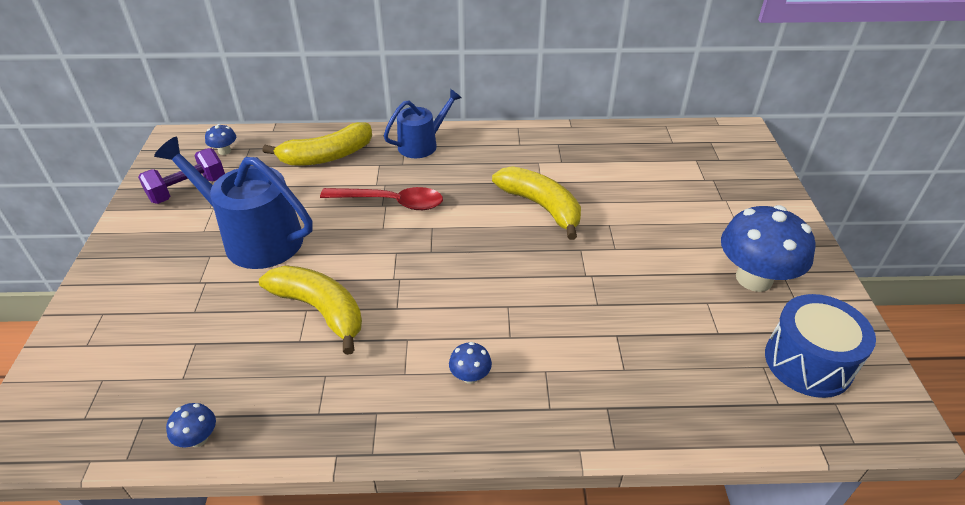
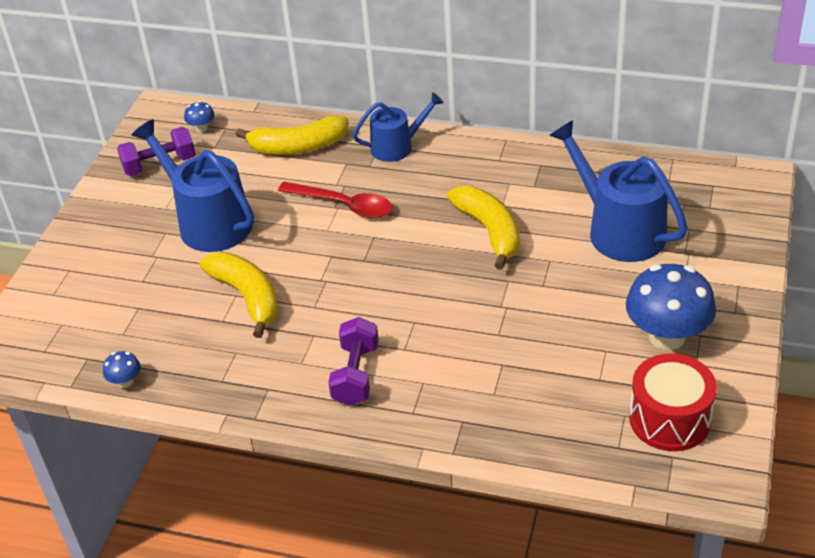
camera: 20 degrees right, 0 degrees up
(470, 376) = (356, 375): blue mushroom -> purple dumbbell
(656, 189) = (619, 230): none -> blue watering can
(808, 362) = (670, 419): blue drum -> red drum

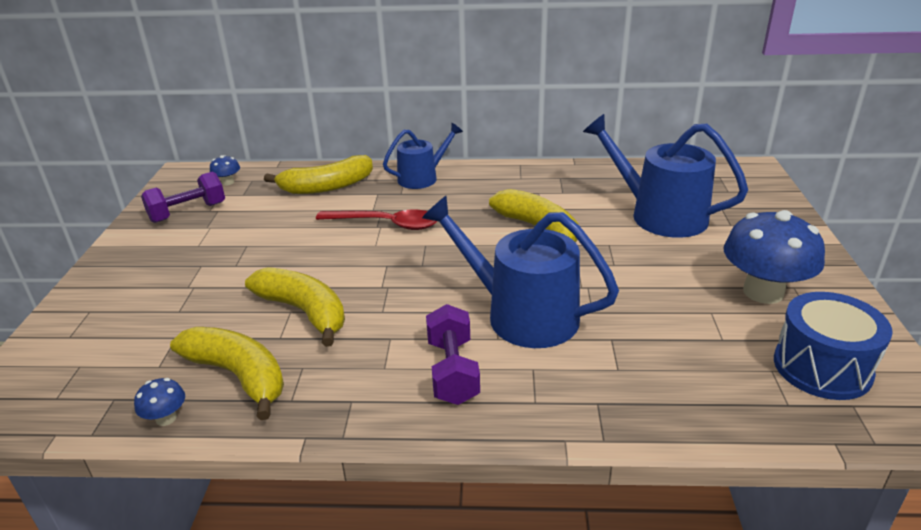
camera: 15 degrees left, 10 degrees down
(184, 352) = (239, 375): none -> yellow banana
(208, 222) = (247, 252): blue watering can -> blue watering can (522, 315)
(670, 419) = (822, 367): red drum -> blue drum

